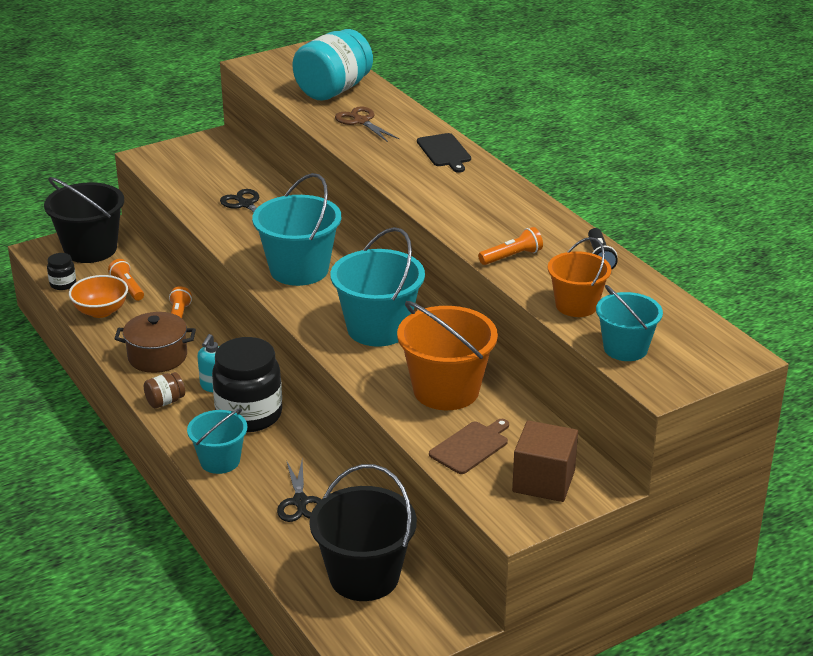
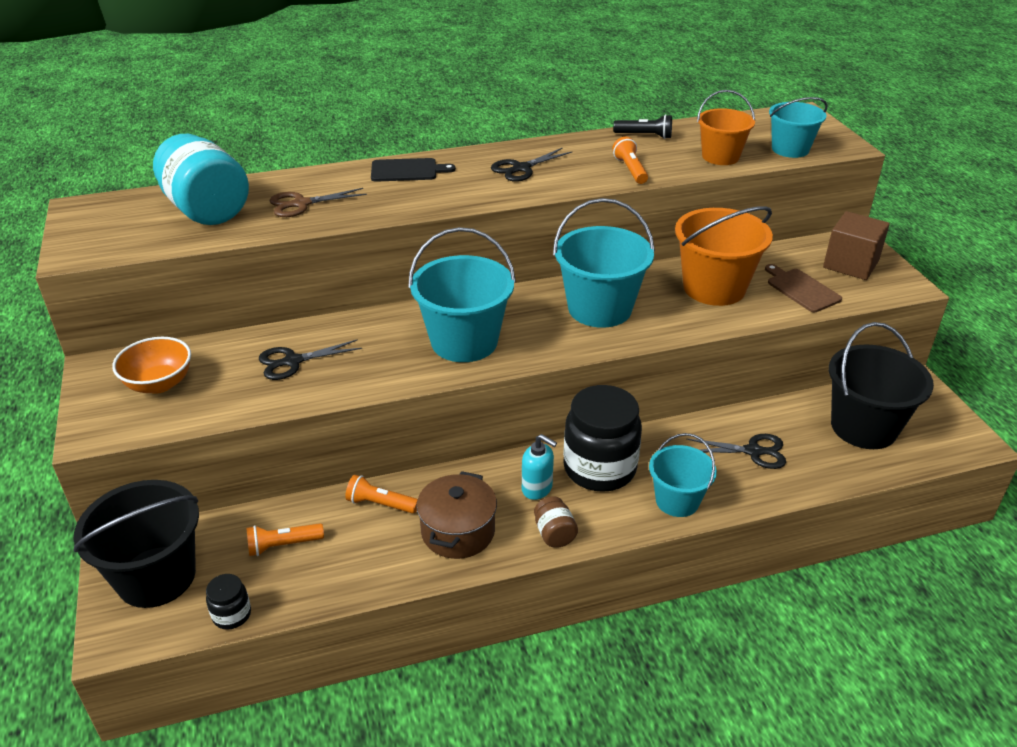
camera: 75 degrees left, 5 degrees up
(101, 311) = (326, 578): orange bowl -> orange bowl (159, 384)
(480, 202) = (521, 168): none -> black scissors

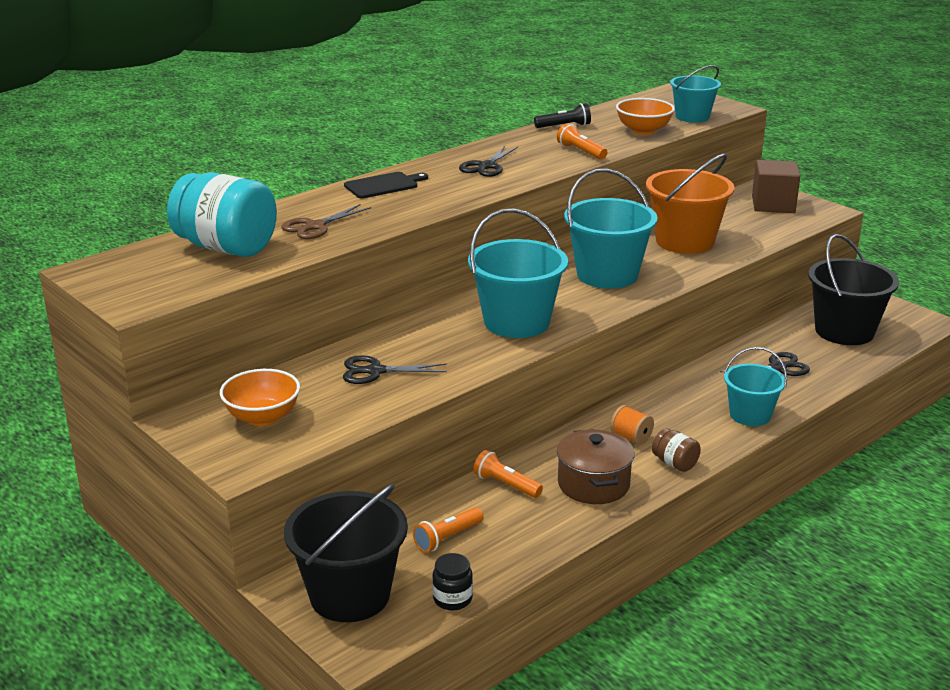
camera: 25 degrees left, 10 degrees down
(292, 361) = (375, 371): black scissors -> black scissors turned 45 degrees clockwise
(380, 504) = (506, 485): orange flashlight -> orange flashlight turned 45 degrees clockwise
(537, 489) = (631, 437): turquoise soap dispenser -> orange spool
(599, 468) = (668, 410): black jar -> none
(720, 156) = (643, 131): orange bucket -> orange bowl
(801, 289) = (752, 229): brown cutting board -> none

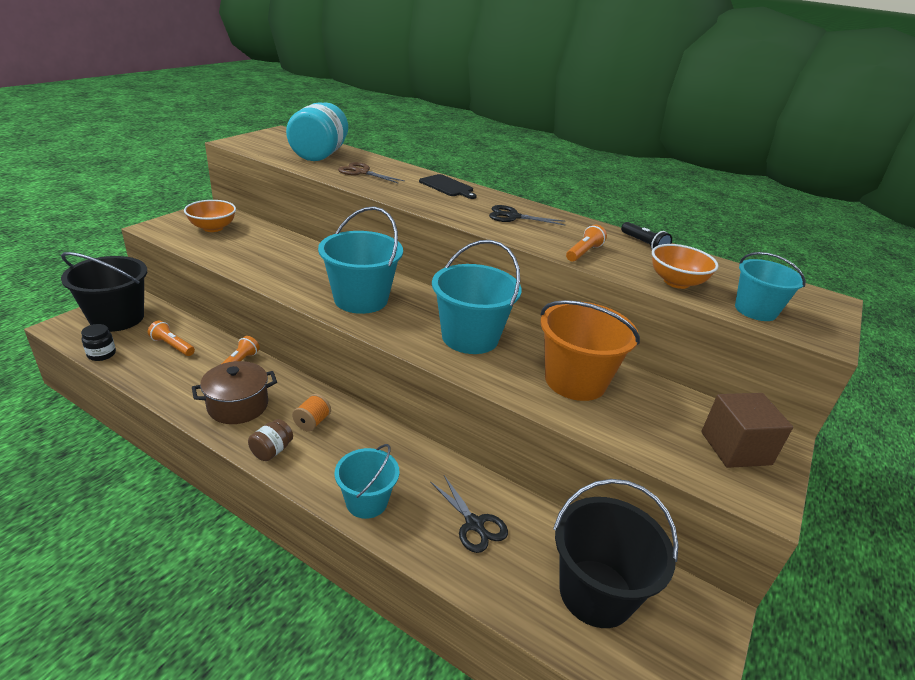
camera: 70 degrees right, 5 degrees up
(375, 371) = (273, 254): black scissors -> none

